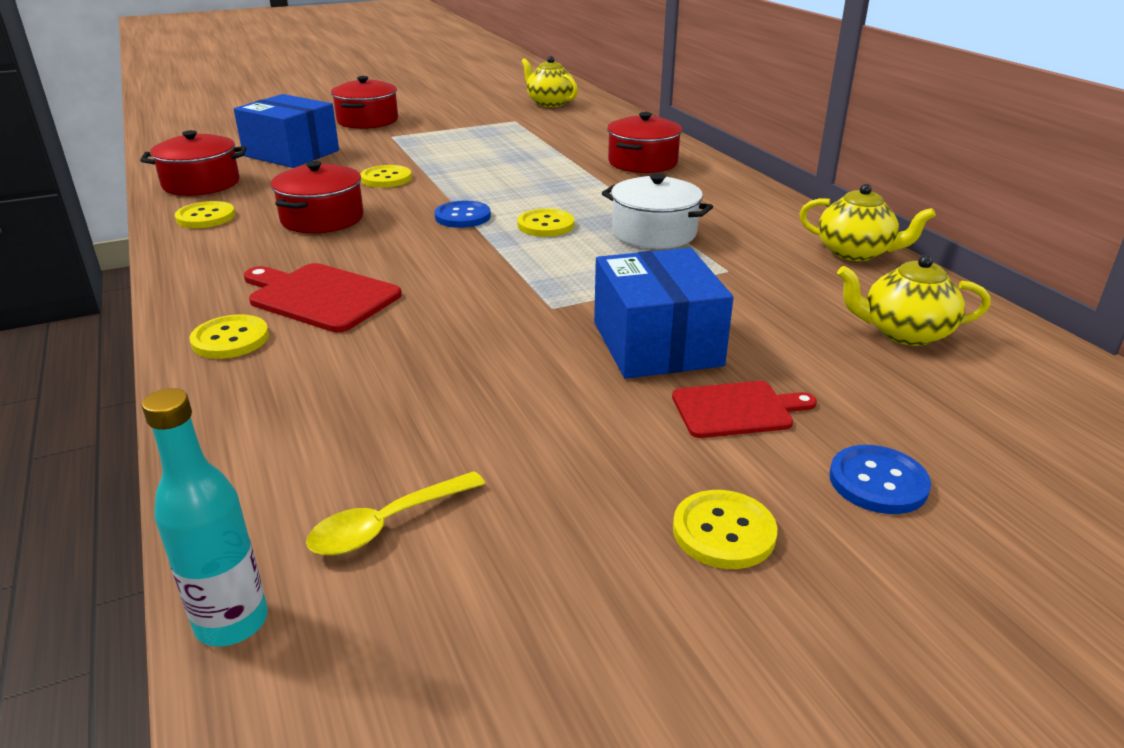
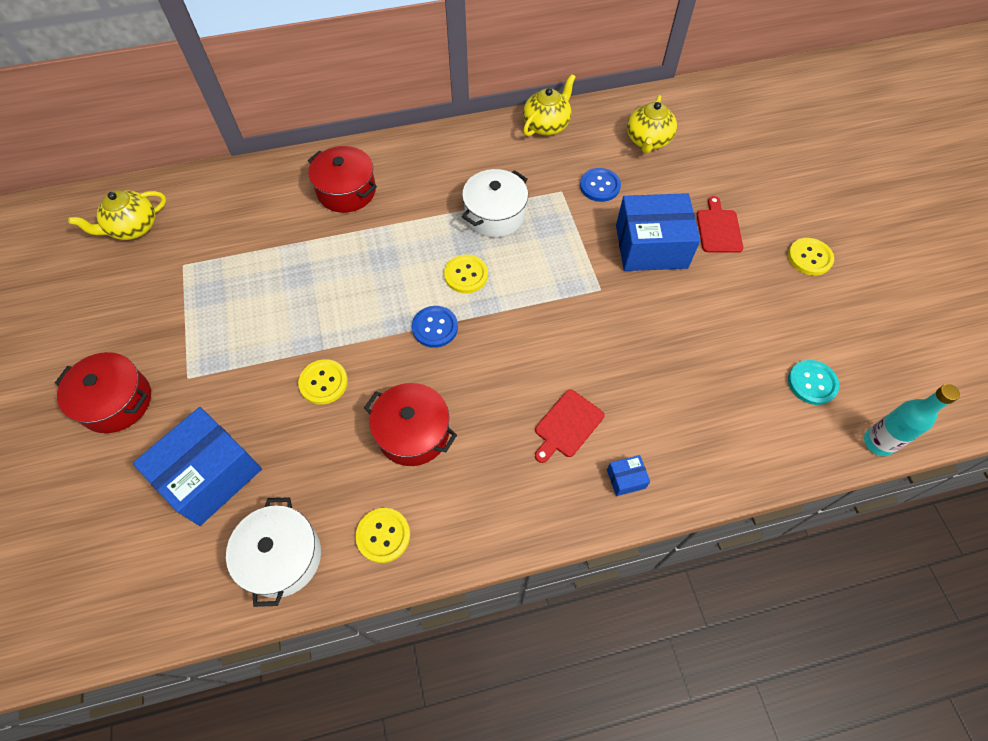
camera: 80 degrees left, 30 degrees up
(201, 183) = (282, 557): red pot -> white pot
(230, 339) = (626, 479): yellow button -> blue box
(320, 297) = (567, 425): red cutting board -> red cutting board, size x0.67
(387, 524) = (812, 383): yellow spoon -> turquoise button
(878, 482) = (774, 196): blue button -> blue button (599, 186)

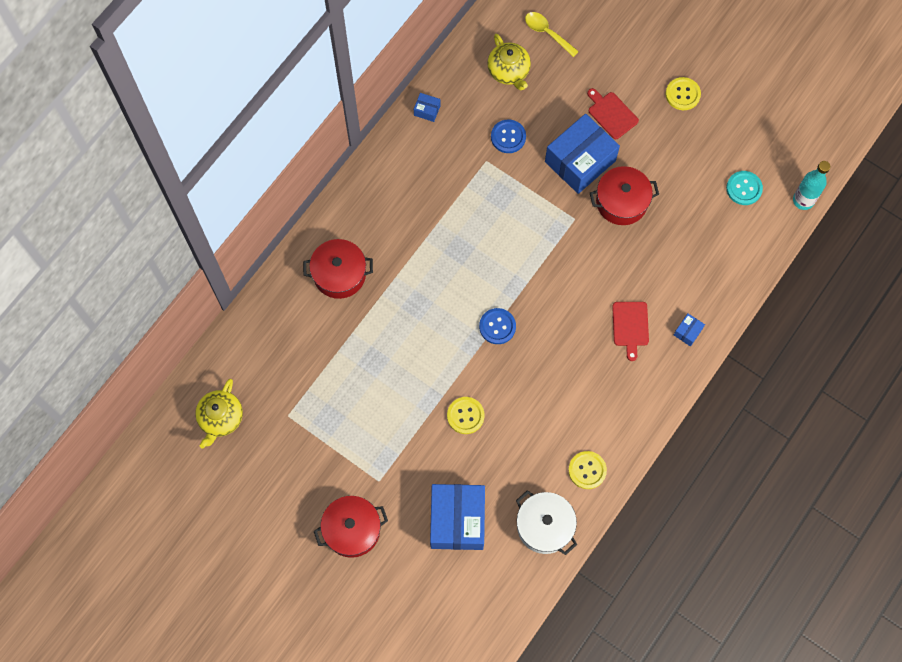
camera: 40 degrees left, 10 degrees up
(413, 433) = (548, 402): red pot -> red pot (621, 202)
(466, 275) = (482, 275): yellow button -> none
(495, 214) = (459, 214): white pot -> none
(546, 125) = (427, 110): yellow teapot -> blue box
(711, 134) = (547, 33): none -> yellow spoon

